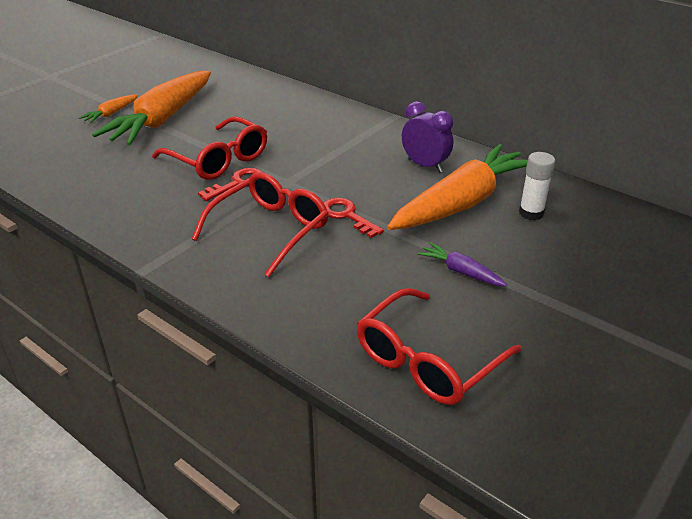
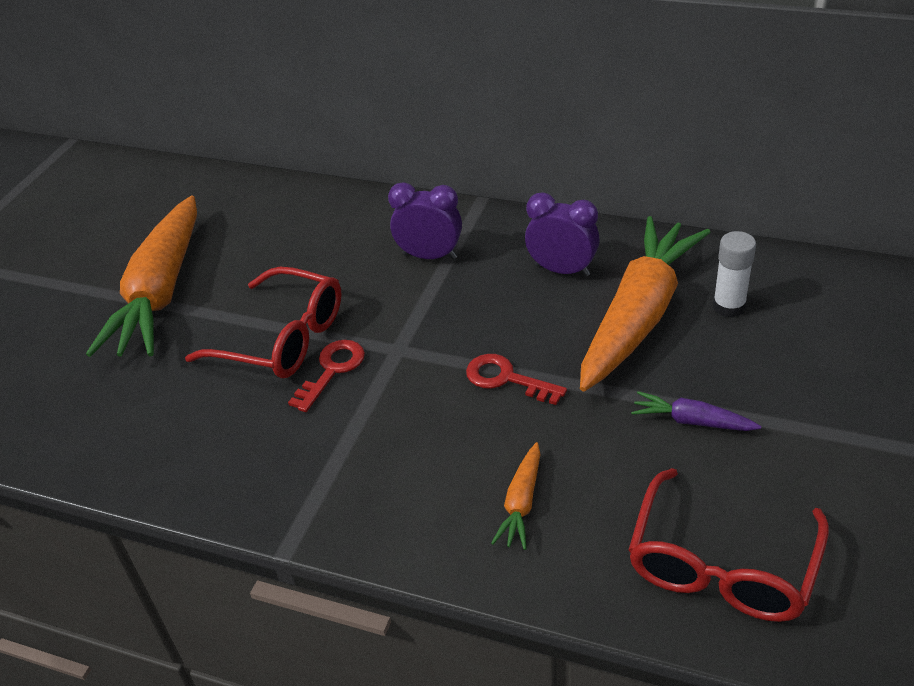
camera: 15 degrees left, 5 degrees up
(111, 114) = (78, 303): orange carrot -> orange carrot (521, 503)
(270, 230) = (419, 432): red glasses -> none
(341, 138) = (429, 256): none -> purple clock

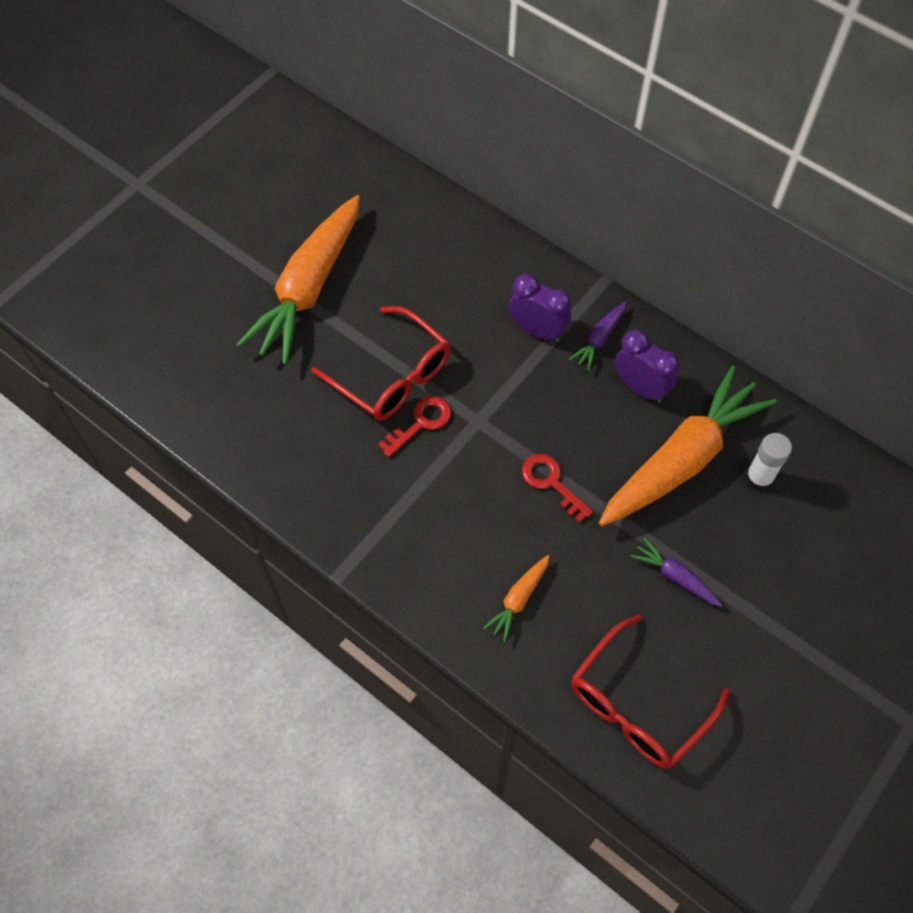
camera: 15 degrees right, 20 degrees up
(498, 245) = (599, 339): none -> purple carrot

